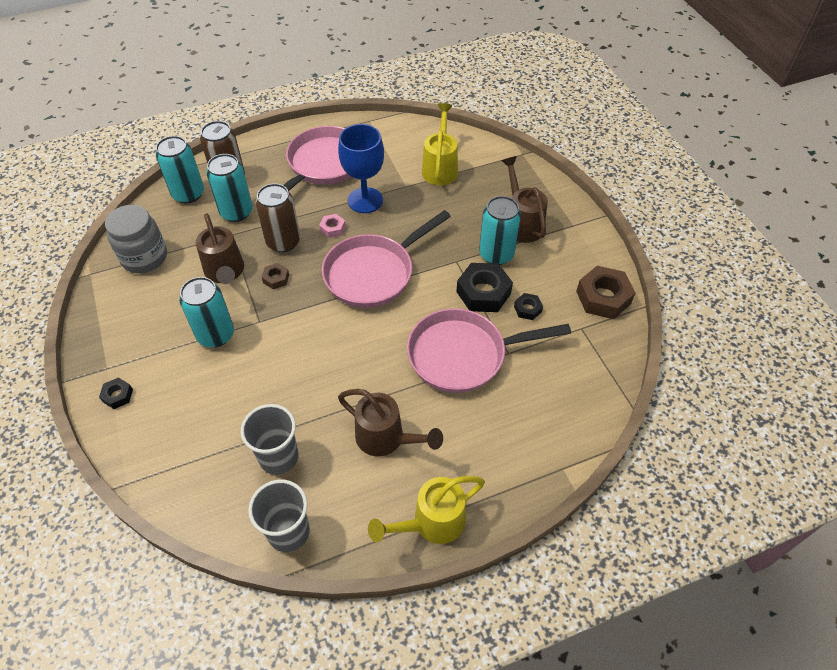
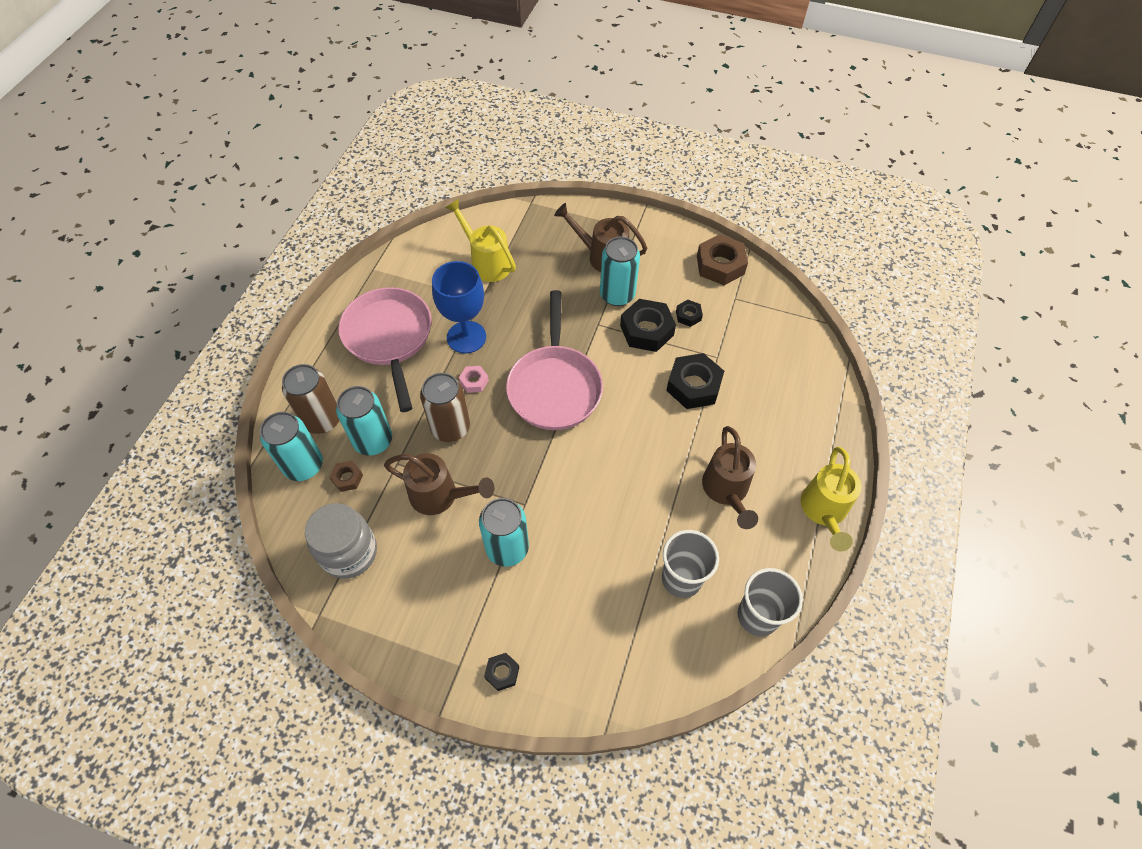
camera: 50 degrees left, 5 degrees up
(276, 278) = (488, 461): brown nut -> brown nut (347, 478)
(386, 438) = (726, 490): brown watering can -> brown watering can turned 105 degrees clockwise
(463, 355) = (693, 386): pink pan -> black nut

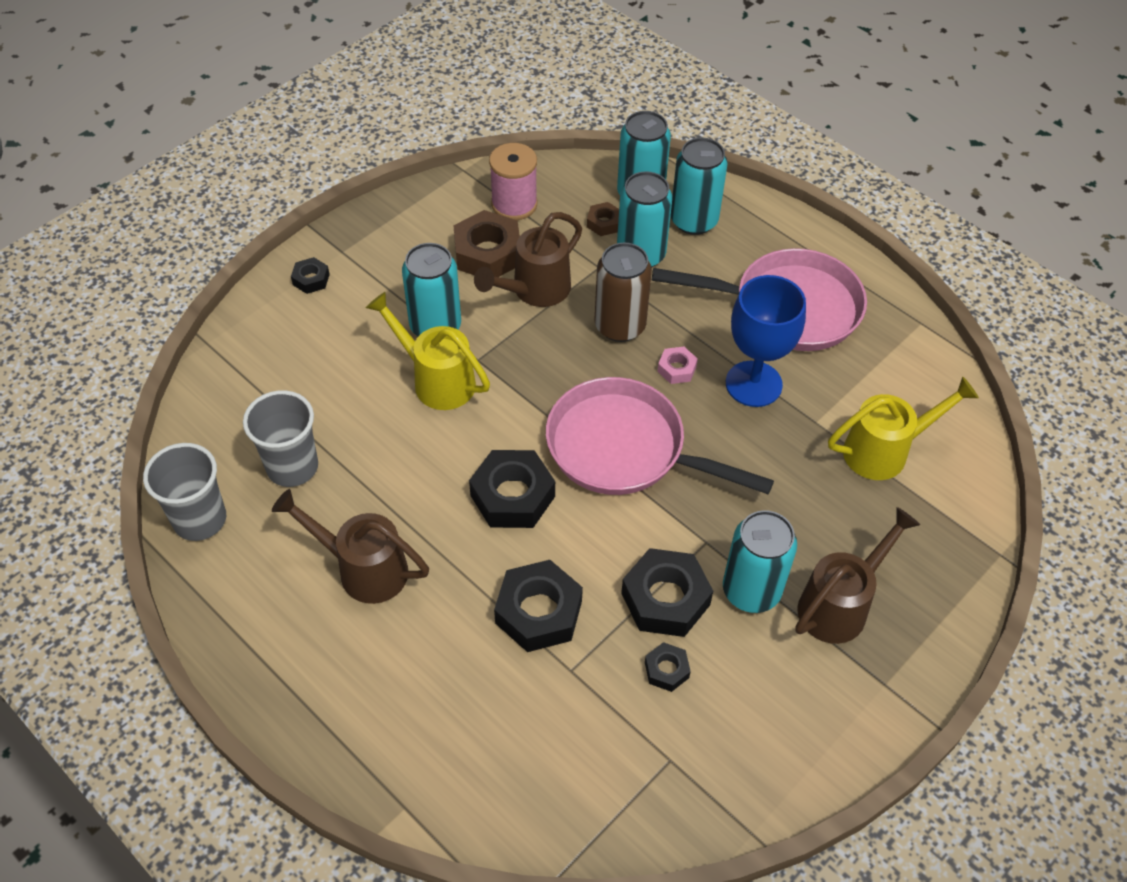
camera: 115 degrees right, 5 degrees down
(322, 419) = (694, 221): brown can -> turquoise can
(349, 552) = (514, 204): grey jar -> pink spool
(625, 432) = (512, 496): none -> black nut
(720, 265) = (751, 775): brown nut -> brown nut (488, 253)
(824, 511) = (263, 669): yellow watering can -> yellow watering can (437, 380)

